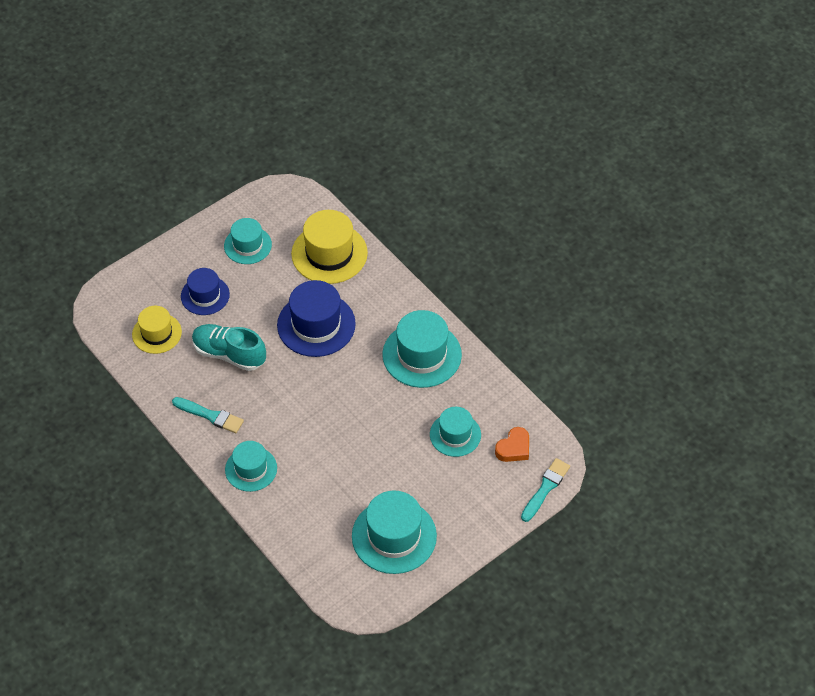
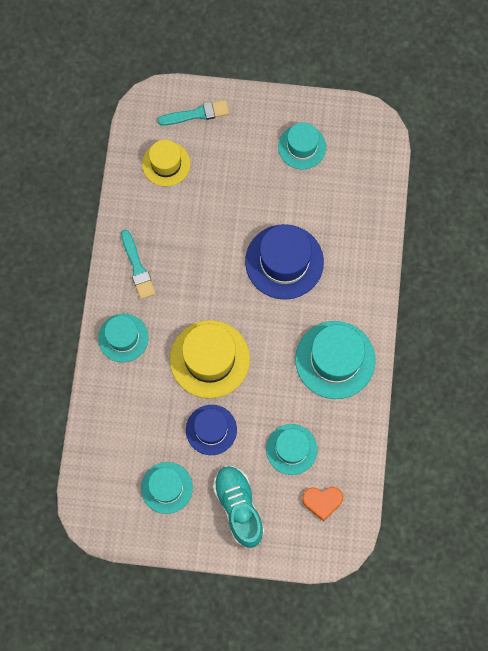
camera: 45 degrees right, 20 degrees up
(205, 295) = (230, 162): blue hat -> blue hat (211, 430)
(229, 354) = (199, 228): turquoise shoe -> turquoise shoe (238, 507)
(329, 253) = (354, 209): yellow hat -> yellow hat (209, 359)
(394, 536) = (166, 487): turquoise hat -> turquoise hat, size x0.63
(545, 488) = (311, 556): turquoise brush -> turquoise brush (197, 114)

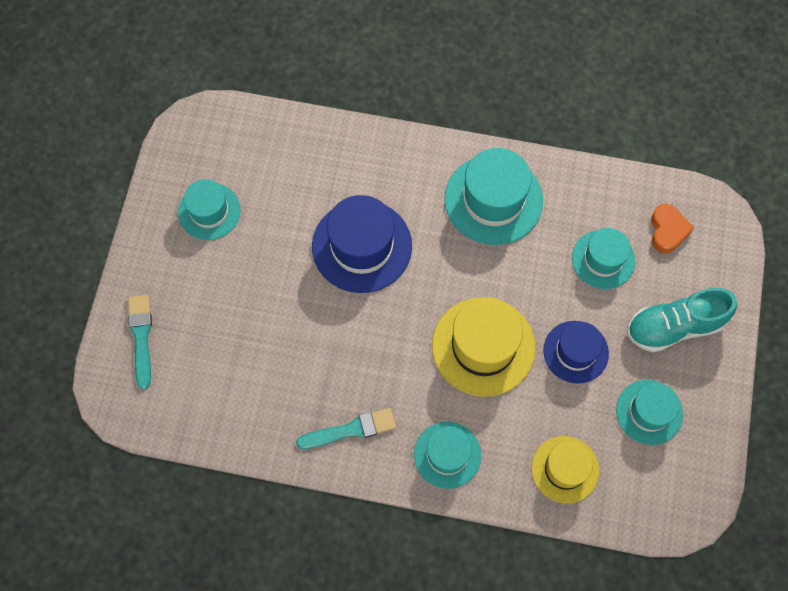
camera: 85 degrees left, 5 degrees down
(166, 164) = (207, 382): yellow hat -> yellow hat (565, 469)

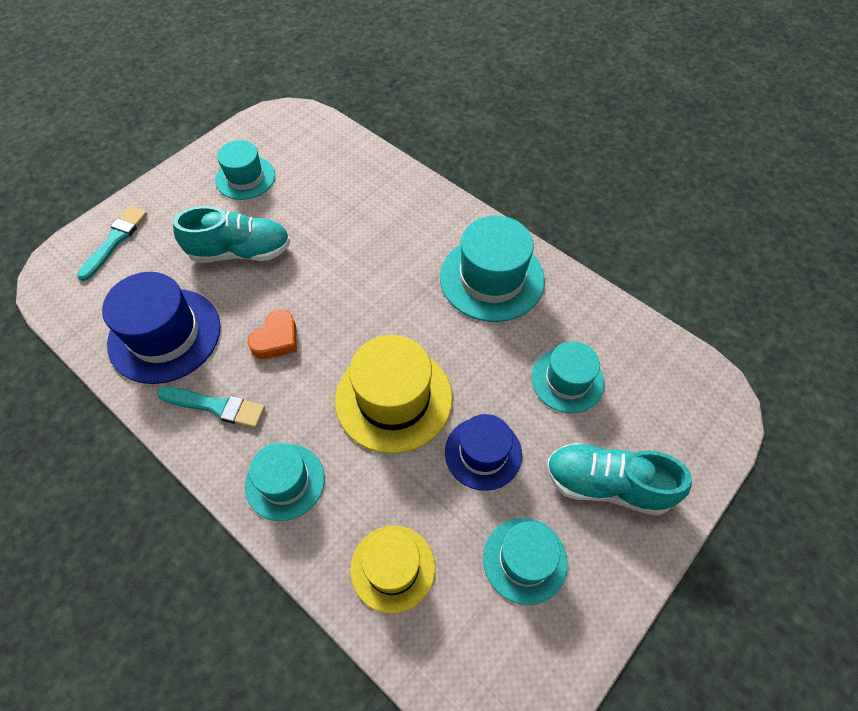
camera: 30 degrees right, 10 degrees down
(264, 287) = (240, 252): none -> turquoise shoe
(362, 246) = (346, 260): blue hat -> blue hat (165, 335)
(667, 231) = (653, 387): orange heart -> orange heart (276, 339)

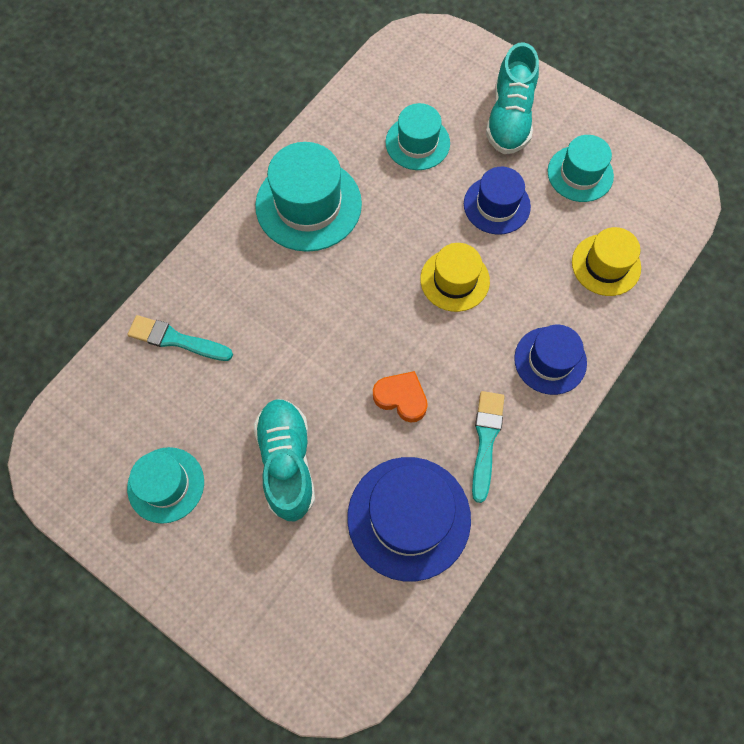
camera: 95 degrees left, 10 degrees up
(115, 241) = (277, 624): turquoise brush -> turquoise brush (176, 340)
(285, 481) = (550, 360): turquoise hat -> blue hat
(393, 398) = (454, 280): yellow hat -> yellow hat, size x0.63

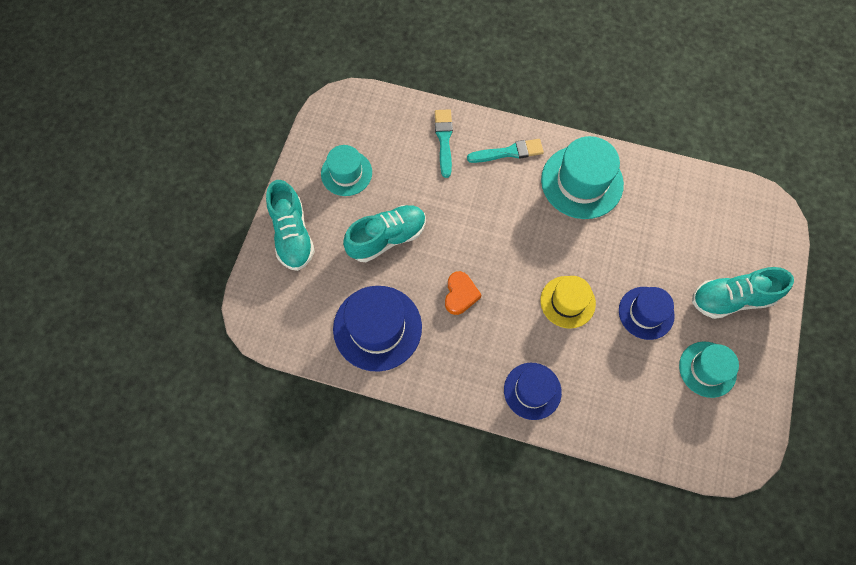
camera: 70 degrees right, 0 degrees up
(228, 592) = (292, 235): none -> turquoise shoe
(417, 143) = (672, 238): turquoise hat -> none
(486, 440) = (451, 362): turquoise brush -> turquoise brush (508, 152)
(606, 265) = (633, 412): yellow hat -> none

